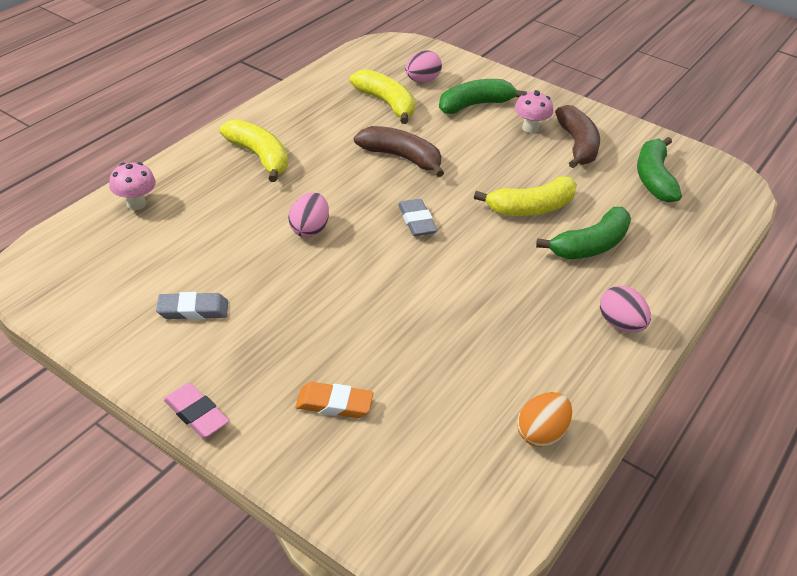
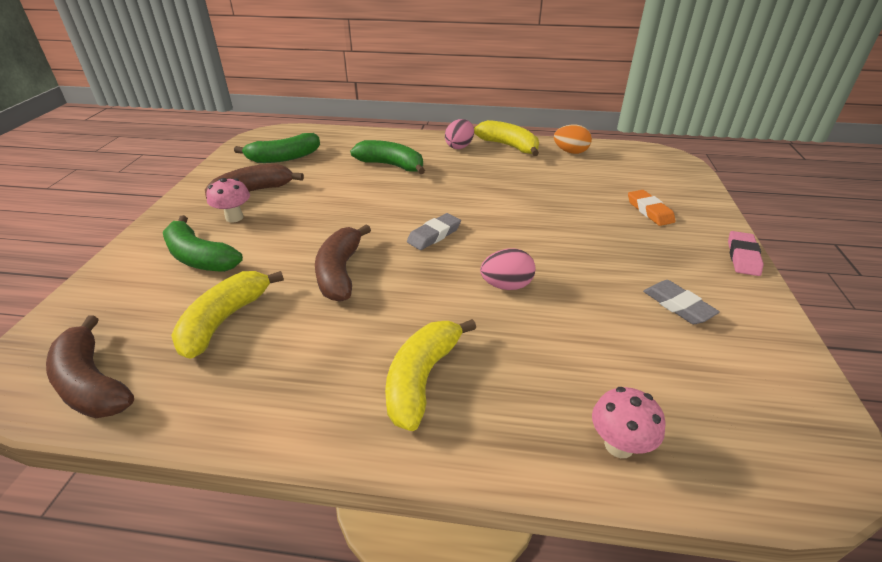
camera: 115 degrees left, 5 degrees down
(367, 60) = (92, 383): none -> brown banana
(422, 80) = (148, 311): pink egg -> none
(531, 208) = (366, 193): yellow banana -> yellow banana (508, 146)

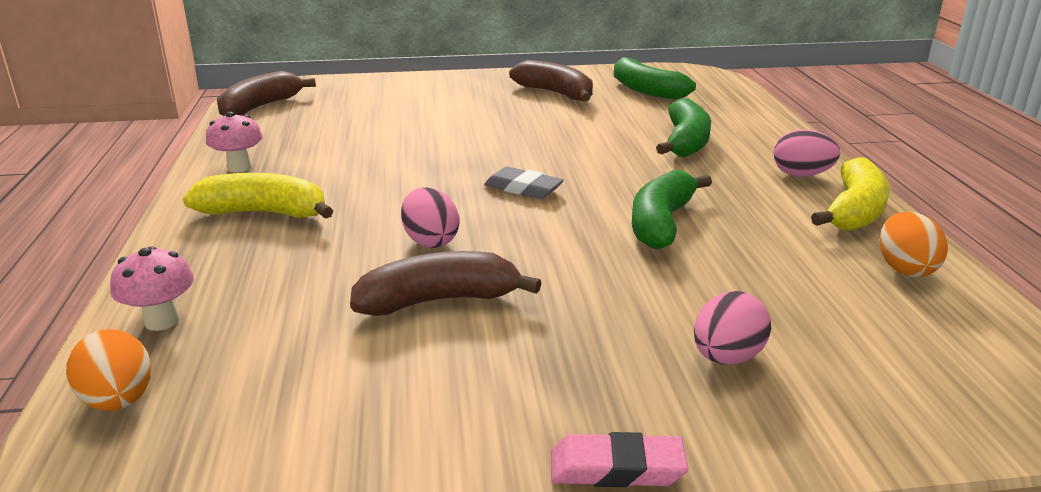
camera: 75 degrees right, 10 degrees down
(200, 257) = (424, 100): green banana -> green banana (661, 223)
(225, 320) = (336, 127): yellow banana -> none
(234, 218) = (499, 97): pink mushroom -> pink mushroom (239, 168)
(340, 272) = (423, 155): brown banana -> brown banana (439, 301)
(649, 211) = (727, 357): orange eraser -> pink egg
(678, 305) = (425, 375): grey eraser -> none
(736, 463) = (119, 401): none -> orange egg

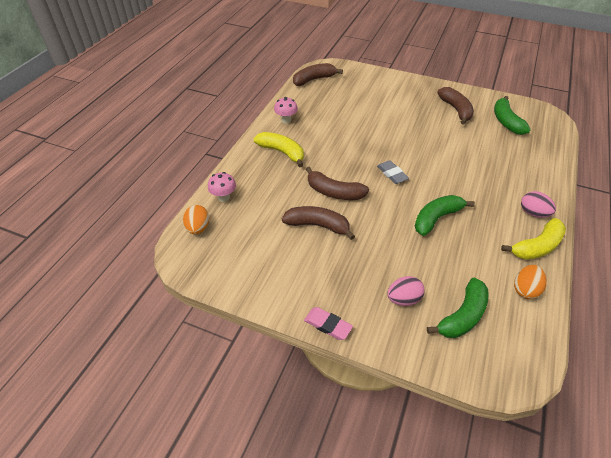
camera: 30 degrees right, 20 degrees up
(430, 241) = (334, 192): pink egg -> brown banana
(685, 142) = (493, 169): green banana -> green banana (462, 316)

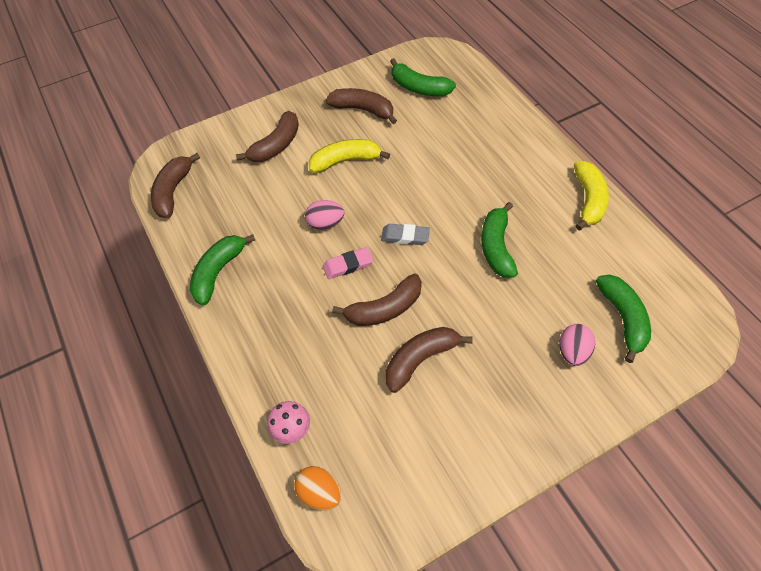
camera: 50 degrees left, 10 degrees up
(282, 152) = (272, 315): yellow banana -> yellow banana (345, 161)
(286, 120) = (218, 272): pink mushroom -> green banana
(328, 325) = (558, 443): pink eraser -> pink eraser (348, 265)
(386, 94) = (276, 145): none -> brown banana
(525, 289) = (627, 248): orange egg -> none
(533, 213) = (549, 169): pink egg -> pink egg (325, 223)

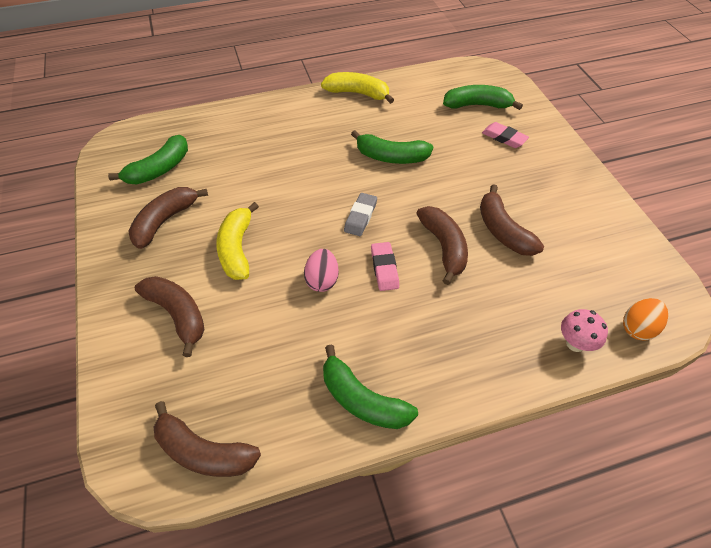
camera: 80 degrees left, 5 degrees down
(572, 352) = (504, 138): pink egg -> pink eraser

